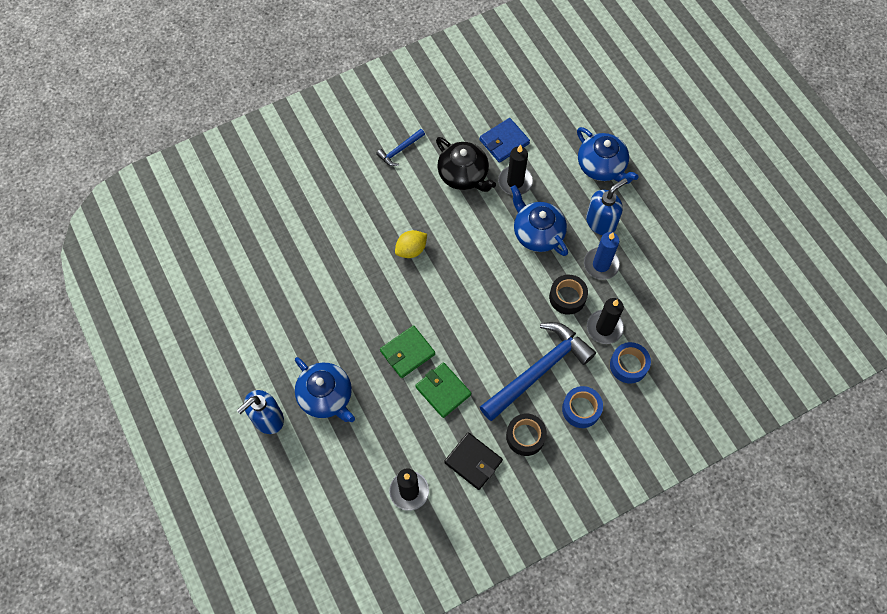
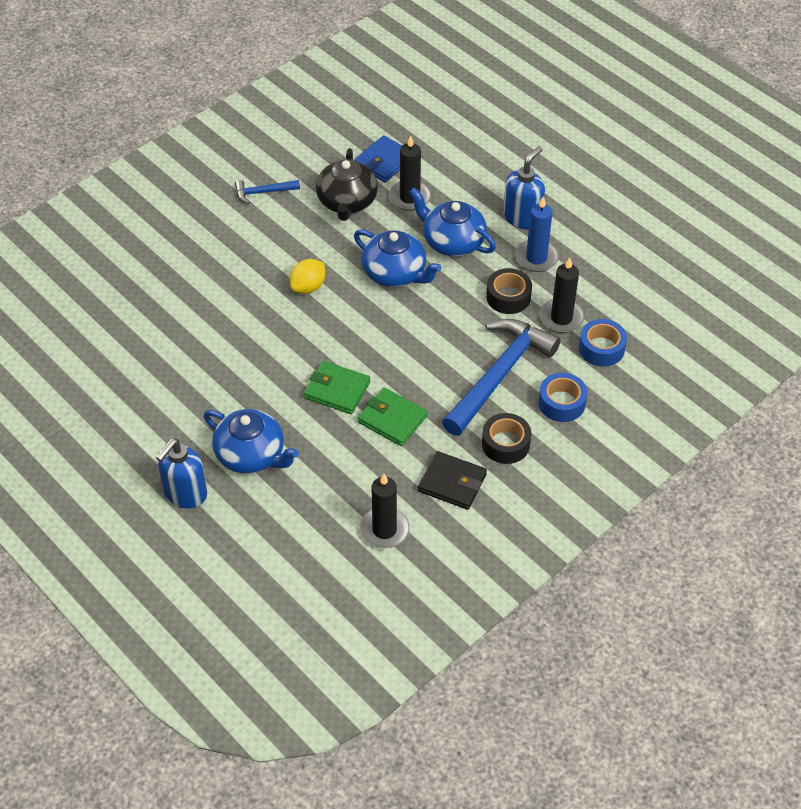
camera: 15 degrees left, 15 degrees down
(400, 150) = (263, 192): blue hammer -> blue hammer turned 45 degrees clockwise
(407, 353) = (337, 390): green wallet -> green wallet turned 75 degrees clockwise
(463, 175) = (347, 202): black teapot -> black teapot turned 60 degrees clockwise
(602, 166) = (505, 164): blue teapot -> blue teapot (395, 273)

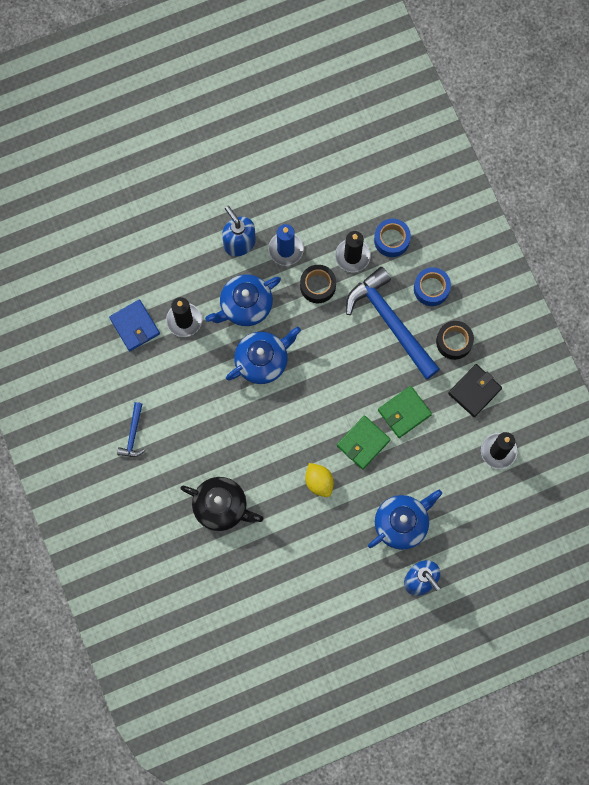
camera: 70 degrees left, 25 degrees up
(308, 287) = (252, 431): yellow lemon -> yellow lemon (319, 482)
(347, 202) = (170, 371): black teapot -> black teapot (221, 507)

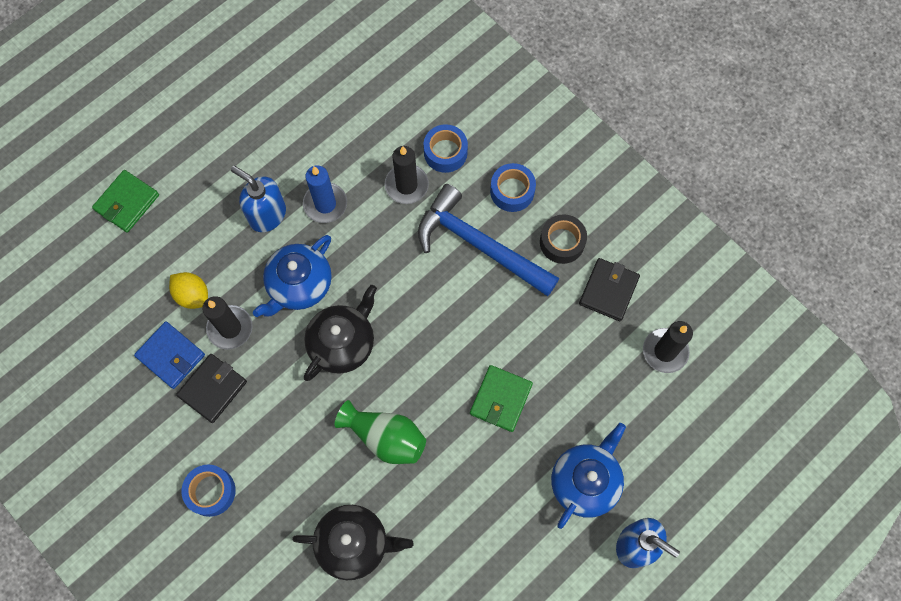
camera: 20 degrees left, 5 degrees down
(133, 434) = (211, 491): blue hammer -> blue tape
(157, 361) = (212, 389): none -> black wallet
(262, 360) = (342, 343): blue teapot -> black teapot
(269, 441) = (385, 437): none -> green vase
(318, 286) = (378, 233): black tape -> none
(319, 482) = (465, 467): yellow lemon -> yellow lemon (192, 295)
(404, 412) = (536, 345): green wallet -> green wallet (127, 203)

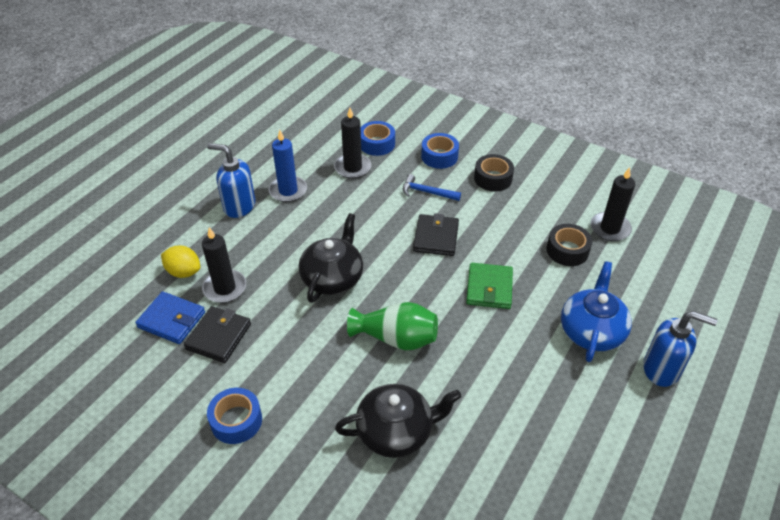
camera: 15 degrees left, 25 degrees down
(127, 203) = (110, 221): green wallet -> none
(299, 285) = (281, 246): blue teapot -> none
(479, 245) = (427, 192): blue hammer -> blue hammer, size x0.46
(604, 370) = (567, 250): none -> black tape
(608, 290) = (544, 200): black wallet -> black wallet (436, 237)

